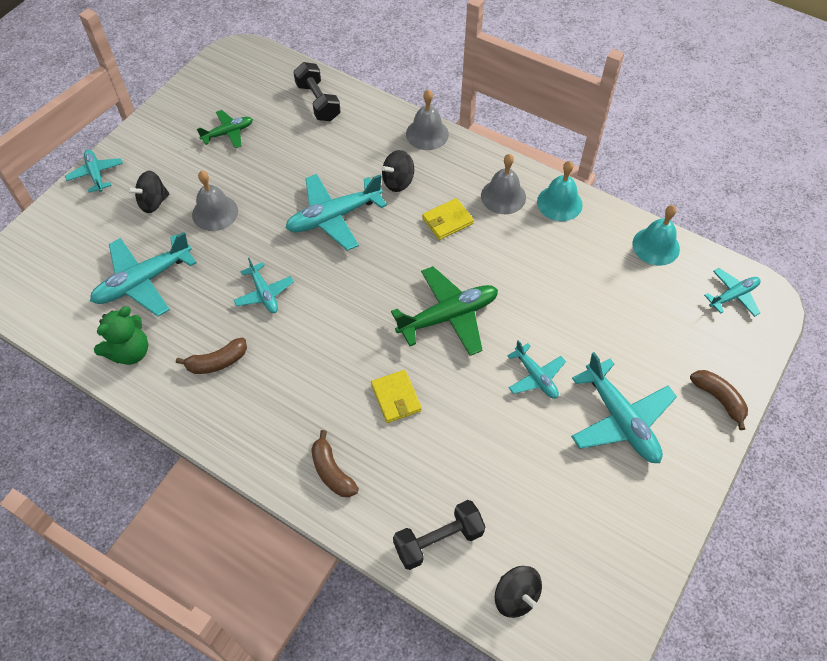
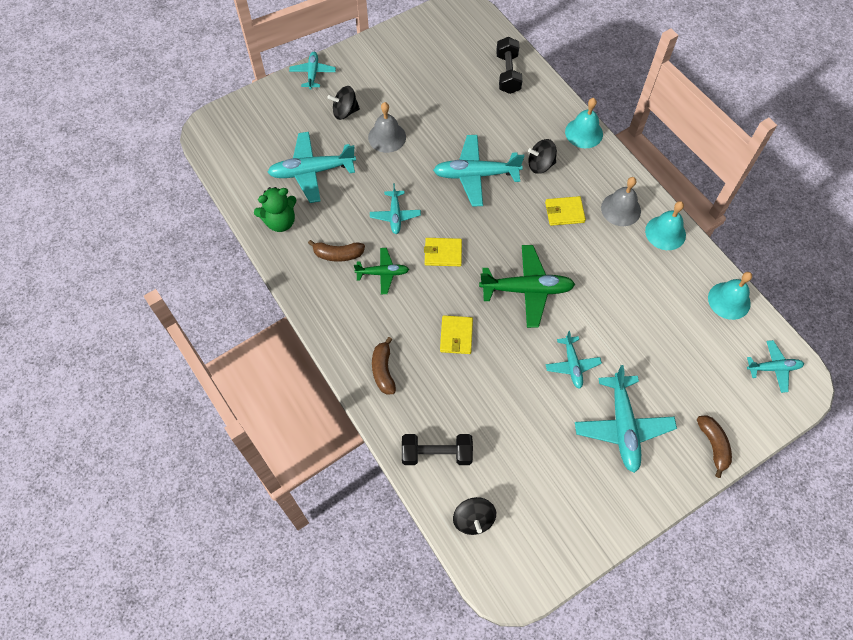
camera: 25 degrees right, 5 degrees up
(228, 133) = (425, 75): green plane -> green plane (383, 273)
(338, 313) = (443, 253): none -> yellow wallet
(427, 134) = (584, 133): grey bell -> turquoise bell

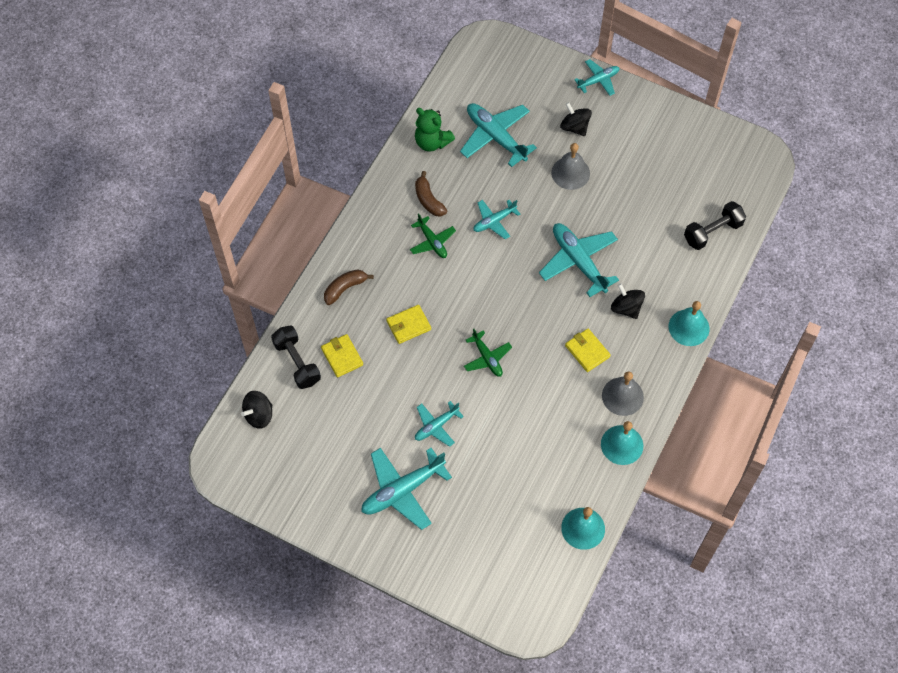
camera: 60 degrees right, 0 degrees up
(443, 253) = (481, 276): yellow wallet -> yellow wallet (342, 357)
(527, 289) = (487, 358): green plane -> green plane, size x0.58
(713, 445) = (428, 570): brown banana -> none
(773, 368) = (535, 593): turquoise plane -> none

